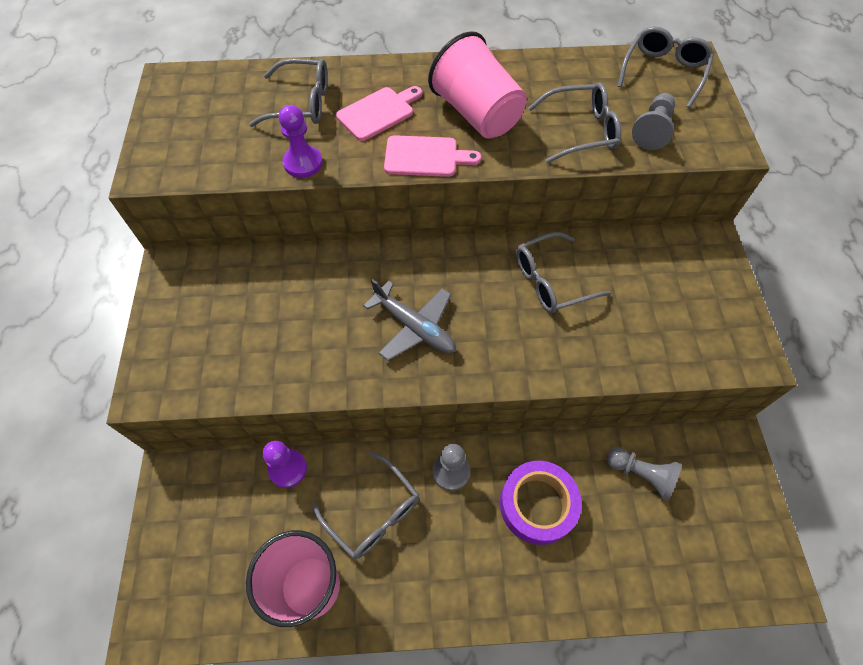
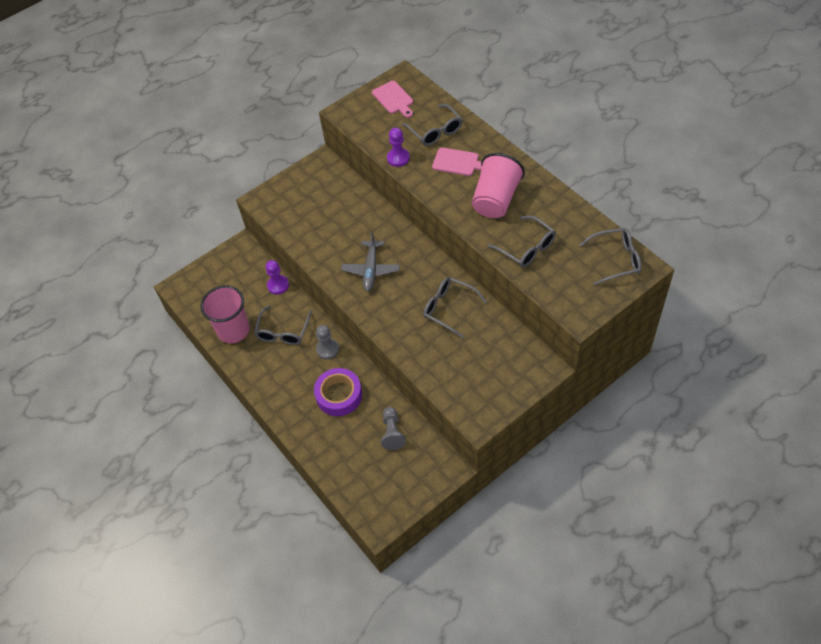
camera: 60 degrees right, 5 degrees down
(425, 157) = (445, 198): pink cutting board -> pink cutting board (394, 99)
(652, 130) = (558, 278): grey pawn -> none

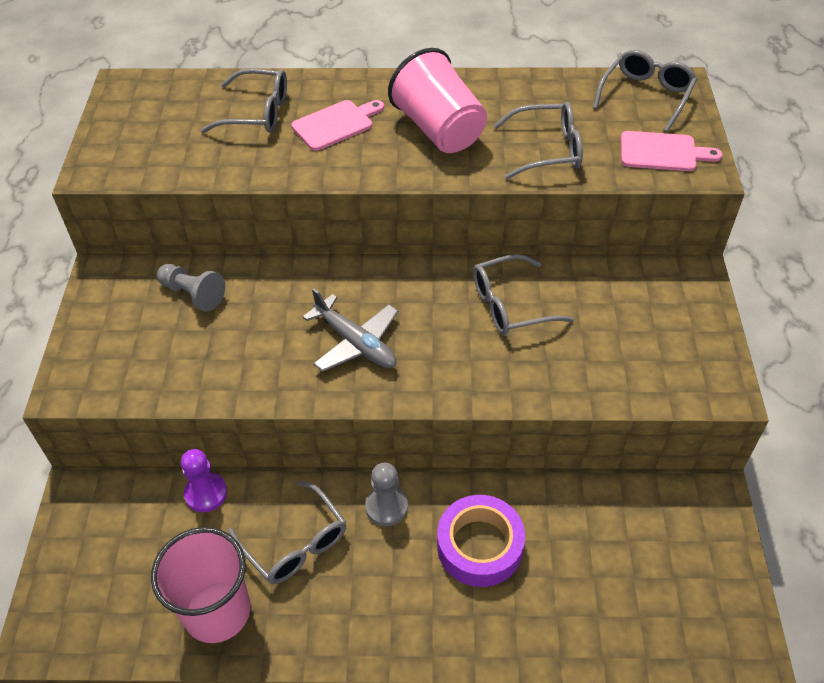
camera: 55 degrees left, 5 degrees down
(392, 432) = (601, 522): grey pawn -> grey pawn (193, 294)
(394, 99) = (147, 114): pink cutting board -> pink cutting board (662, 152)
(398, 158) = (252, 169): purple pawn -> none

